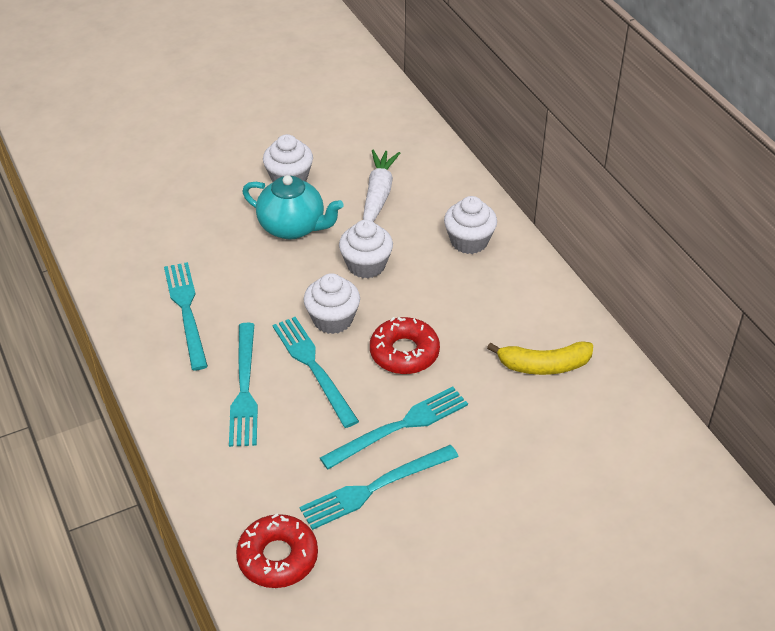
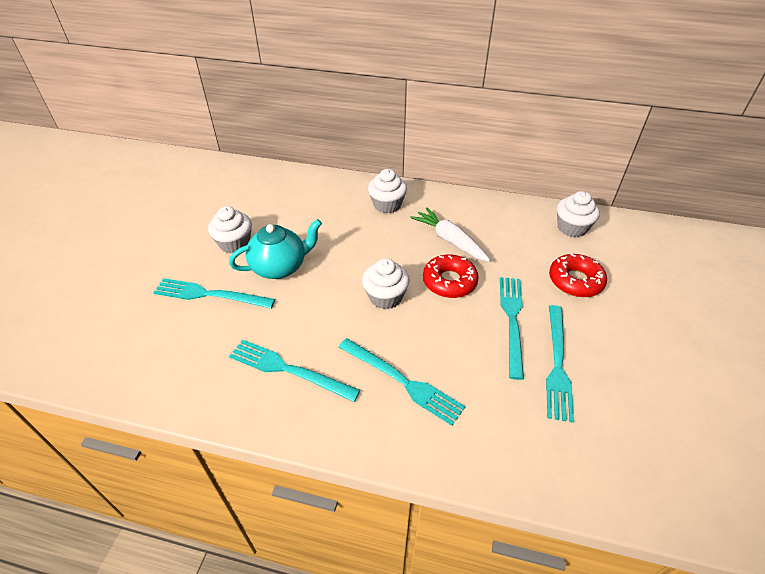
camera: 50 degrees left, 0 degrees up
(278, 557) = (587, 460): red donut -> red donut (575, 281)
(313, 367) = (419, 331): turquoise fork -> turquoise fork (210, 294)
(366, 265) = (355, 255): white cupcake -> white cupcake (572, 228)
(378, 195) = (303, 216): white carrot -> white carrot (450, 241)
(543, 365) = (515, 233): yellow banana -> none

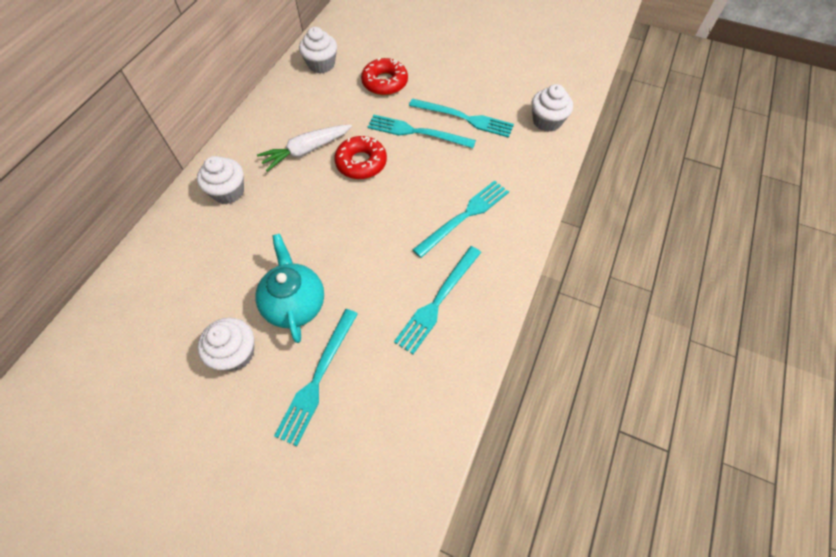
camera: 80 degrees left, 15 degrees up
(385, 297) = (367, 214): white cupcake -> white cupcake (547, 121)

